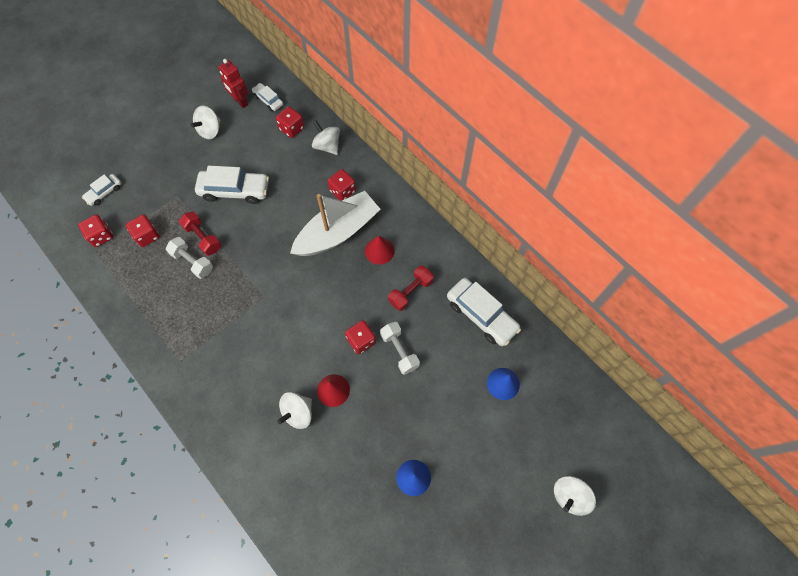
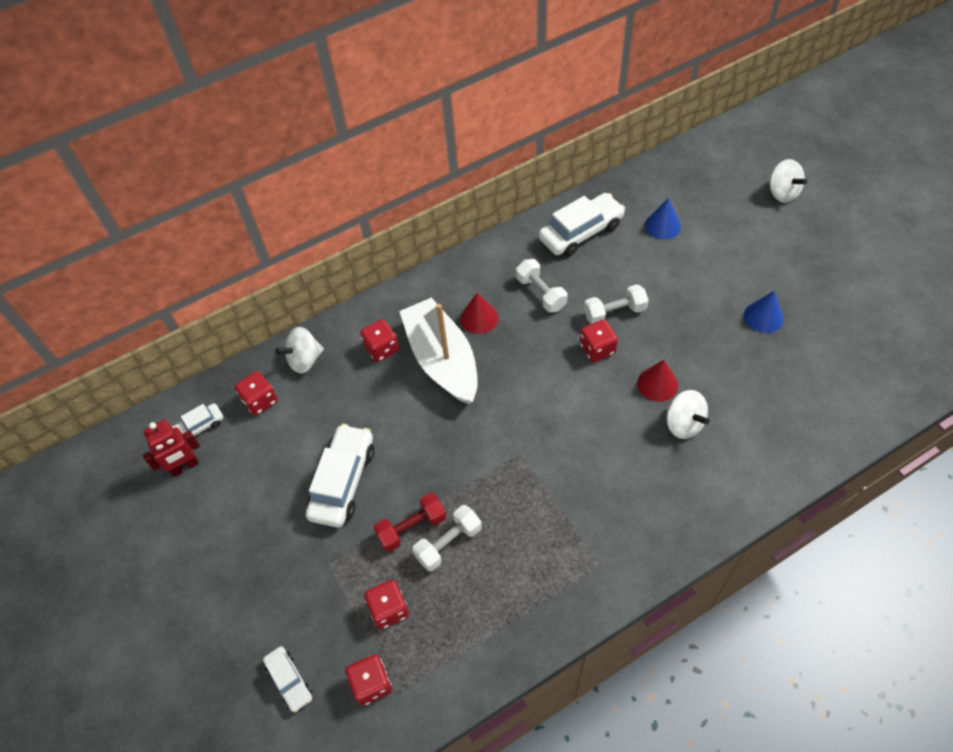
camera: 75 degrees left, 10 degrees down
(210, 130) = (224, 512): white spinning top -> none
(410, 292) = (541, 293): red dumbbell -> white dumbbell

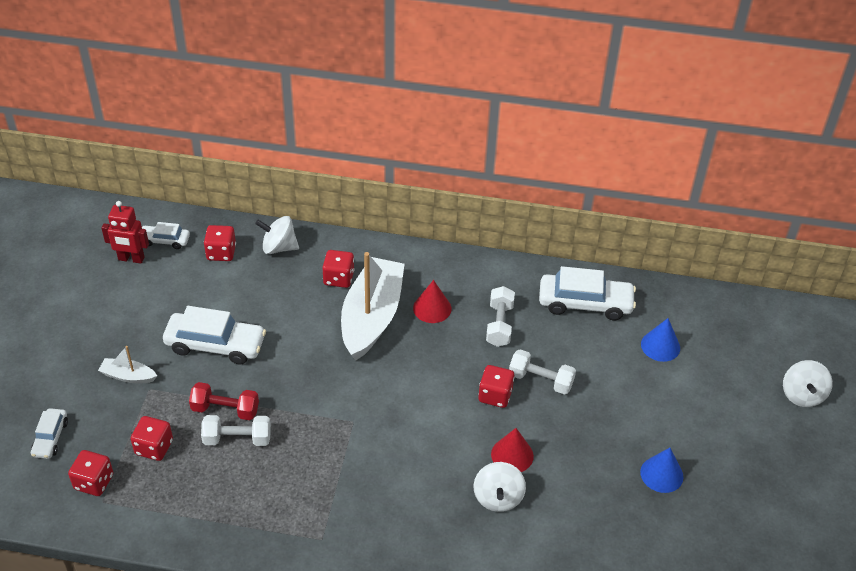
camera: 35 degrees right, 10 degrees down
(298, 569) = (128, 376): none -> white boat
(343, 481) = (215, 345): white car -> white car turned 45 degrees clockwise

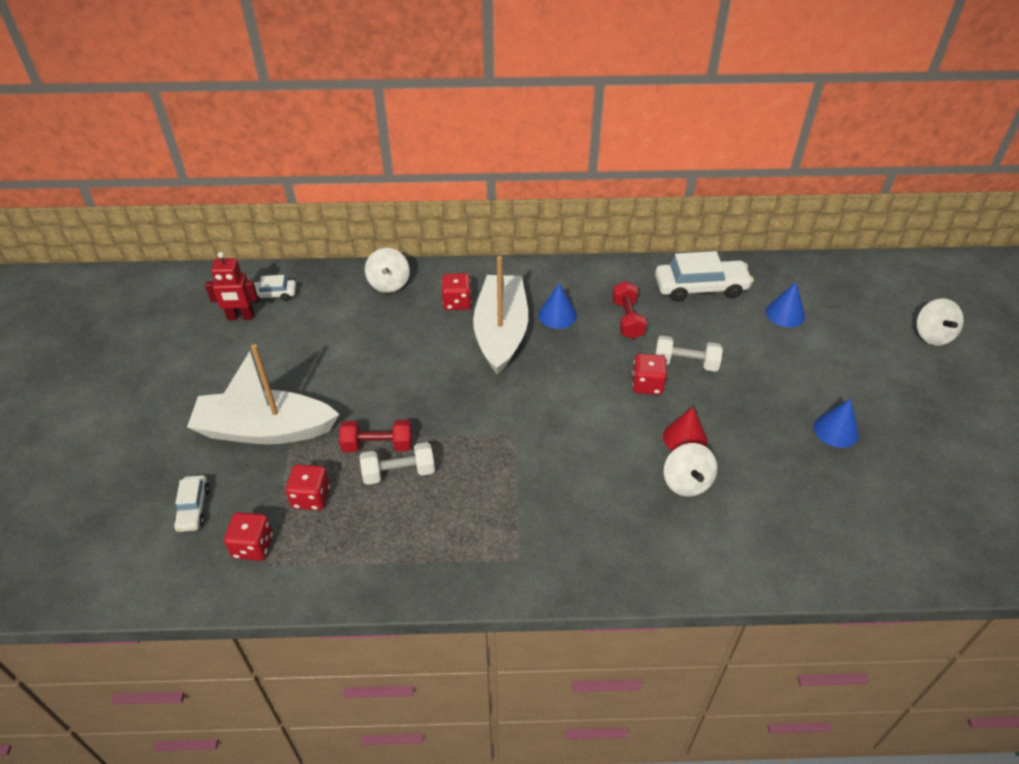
camera: 10 degrees left, 0 degrees up
(128, 376) = (265, 430): white boat -> white boat, size x2.28
(215, 345) = (350, 384): white car -> none
(221, 253) = (332, 297): red dice -> none
(279, 247) = (389, 284): white spinning top -> white spinning top turned 90 degrees counterclockwise
(432, 308) = (557, 315): red cone -> blue cone
(499, 325) = (627, 319): white dumbbell -> red dumbbell

